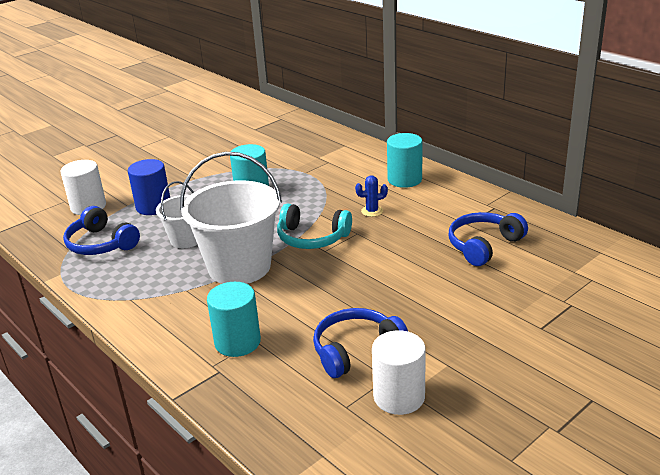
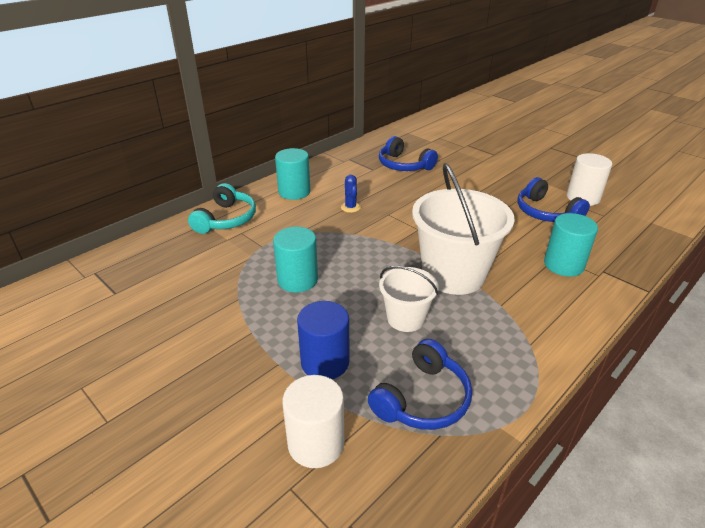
camera: 95 degrees left, 5 degrees up
(312, 238) = (397, 236): turquoise headphones -> turquoise headphones (226, 219)

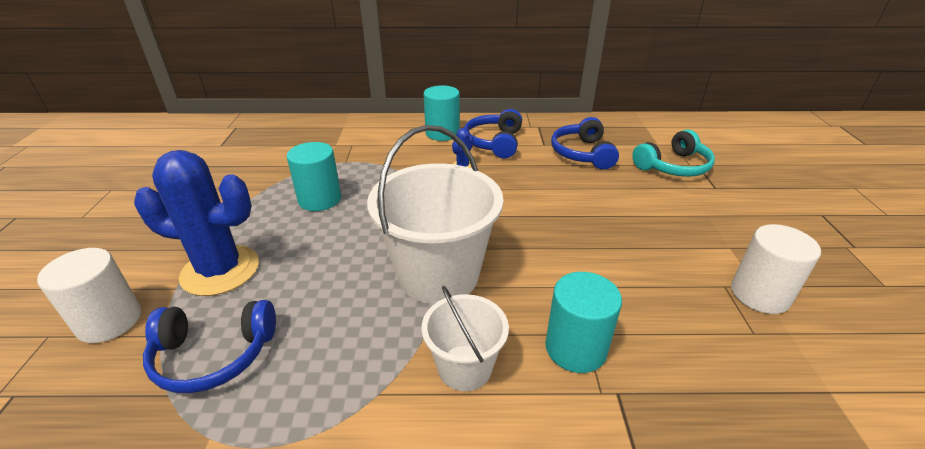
camera: 45 degrees right, 0 degrees up
(226, 219) = (360, 131): turquoise headphones -> turquoise headphones (673, 166)
(325, 362) = (220, 270): blue cylinder -> blue cactus
(406, 318) = (329, 282): white bucket -> white bucket (464, 367)
(546, 212) = (666, 280): blue headphones -> blue headphones (494, 142)

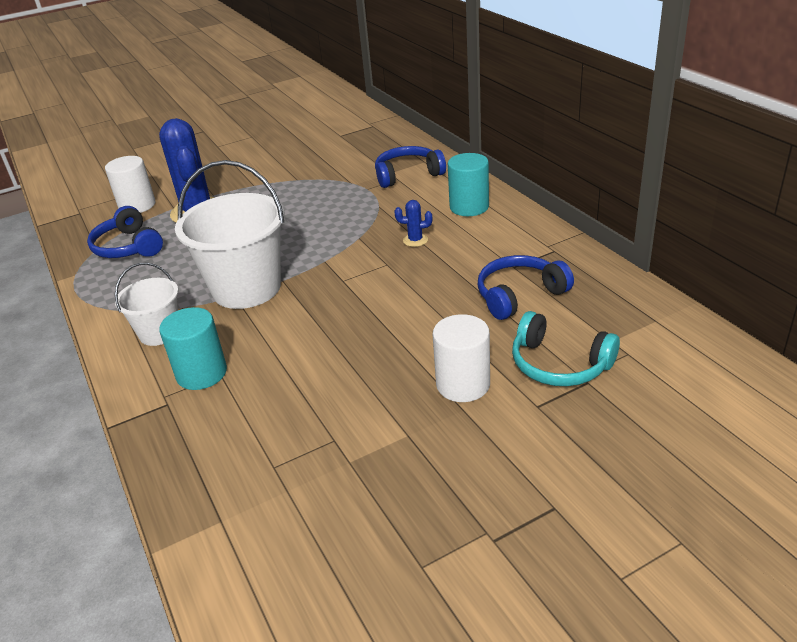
camera: 65 degrees right, 0 degrees up
(320, 199) = (302, 204): turquoise cylinder -> none
(494, 142) = (482, 239): blue headphones -> blue headphones (407, 175)
(759, 294) = (335, 465): white cylinder -> white cylinder (463, 384)

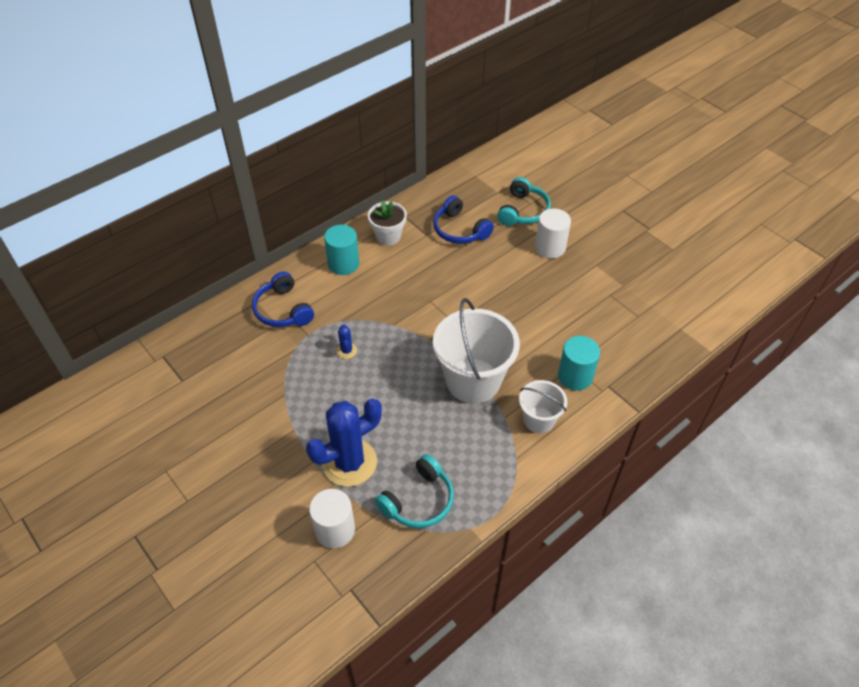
camera: 105 degrees left, 15 degrees up
(128, 247) = (418, 501): blue headphones -> turquoise headphones
(415, 240) = (395, 289): blue cactus -> blue cactus (346, 351)
(514, 237) = (388, 236): none -> white flower pot

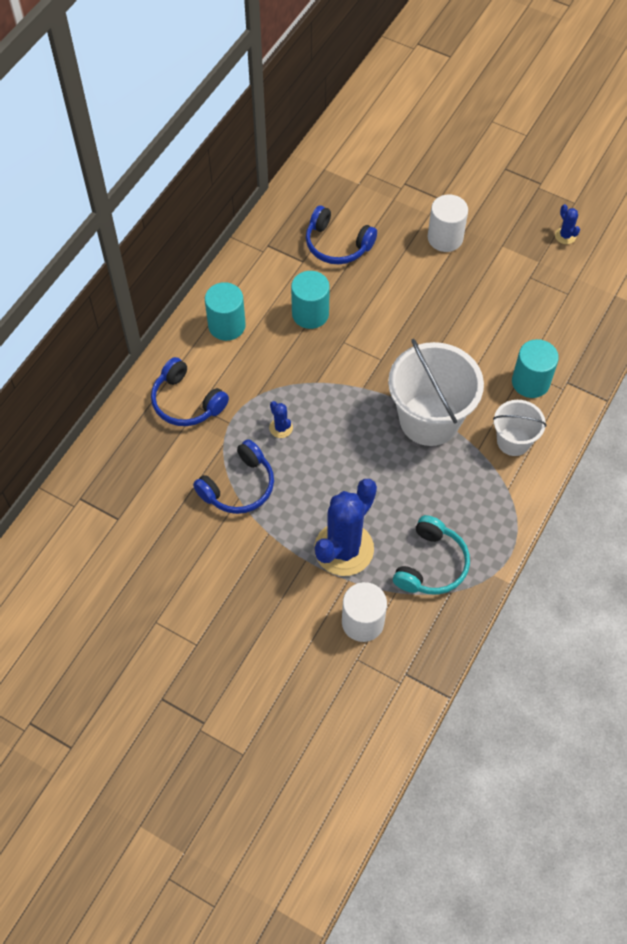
camera: 20 degrees left, 10 degrees up
(289, 385) = (239, 486): none -> blue headphones
(388, 236) = (260, 276): white flower pot -> none
(413, 273) = (310, 314): none -> turquoise cylinder
(523, 211) = (397, 200): turquoise headphones -> none
(654, 272) = (565, 236): none -> blue cactus

